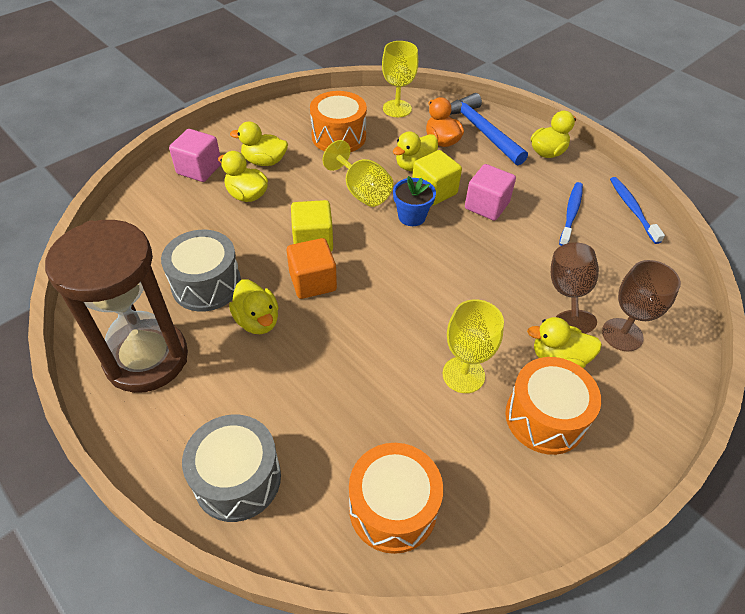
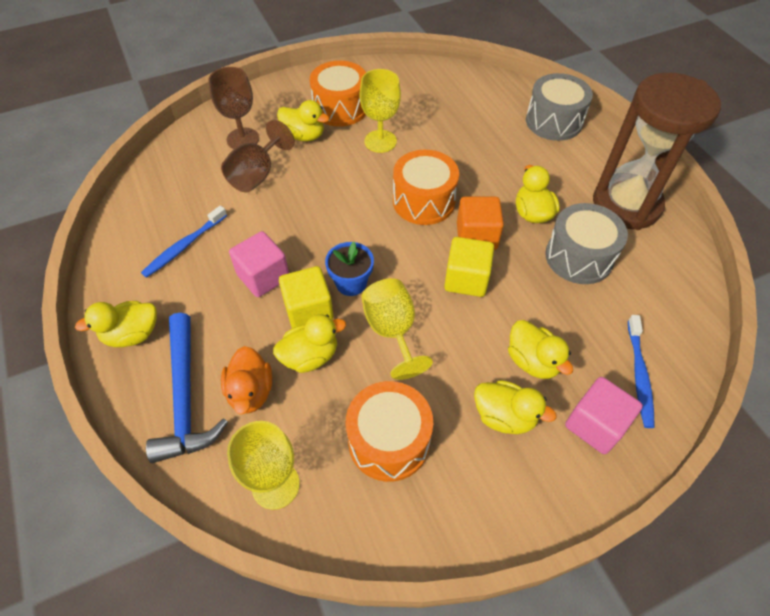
camera: 160 degrees left, 5 degrees up
(393, 508) = (460, 91): orange drum -> orange drum (423, 201)
(632, 209) = (118, 235): blue toothbrush -> blue toothbrush (639, 374)

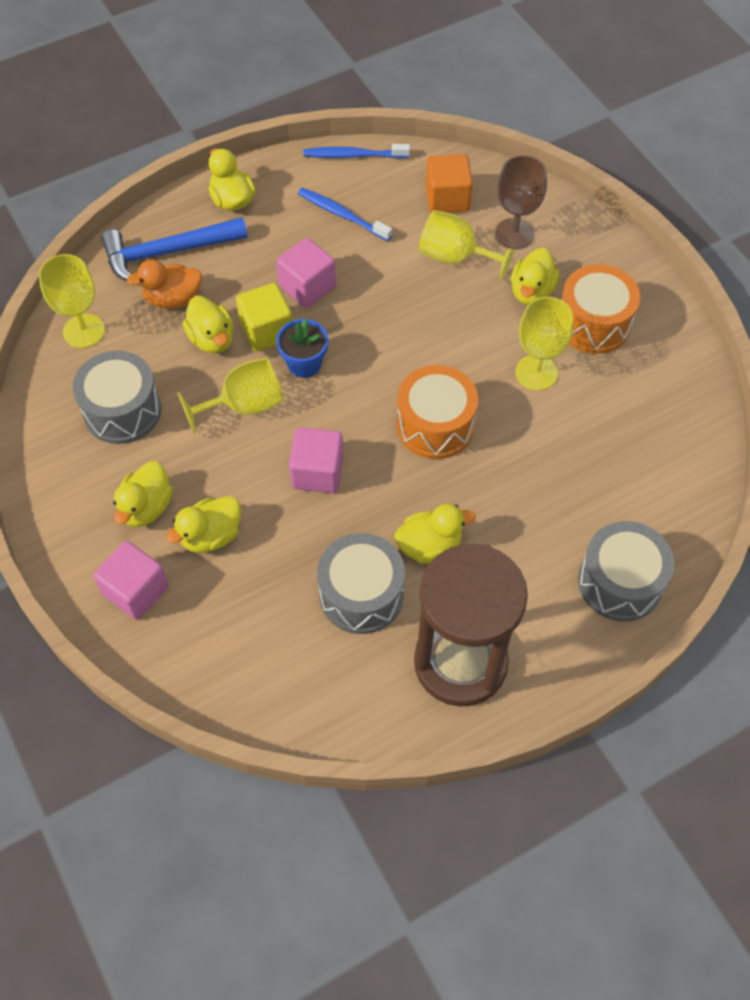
camera: 85 degrees right, 5 degrees up
(257, 175) = (455, 257): brown goblet -> yellow goblet
(389, 441) = (122, 411): orange drum -> grey drum
(466, 279) = (317, 472): yellow cube -> pink cube
(476, 236) = (384, 482): orange cube -> orange cube (447, 198)
(639, 374) = (196, 642): blue toothbrush -> blue toothbrush (354, 155)

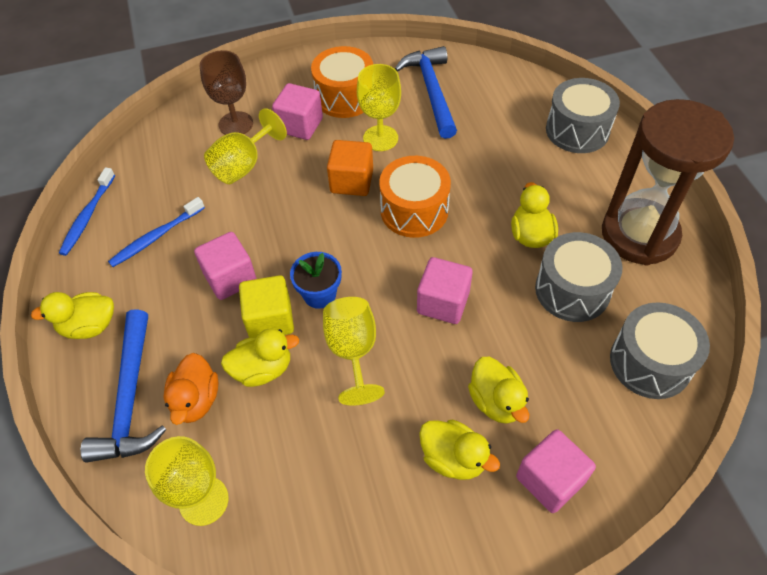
camera: 75 degrees left, 5 degrees down
(122, 411) = (327, 469): grey drum -> grey drum (650, 362)
(447, 198) = (176, 159): orange cube -> orange cube (351, 181)
(531, 292) = (300, 125): yellow duck -> pink cube
(636, 410) = (431, 91): none -> blue hammer

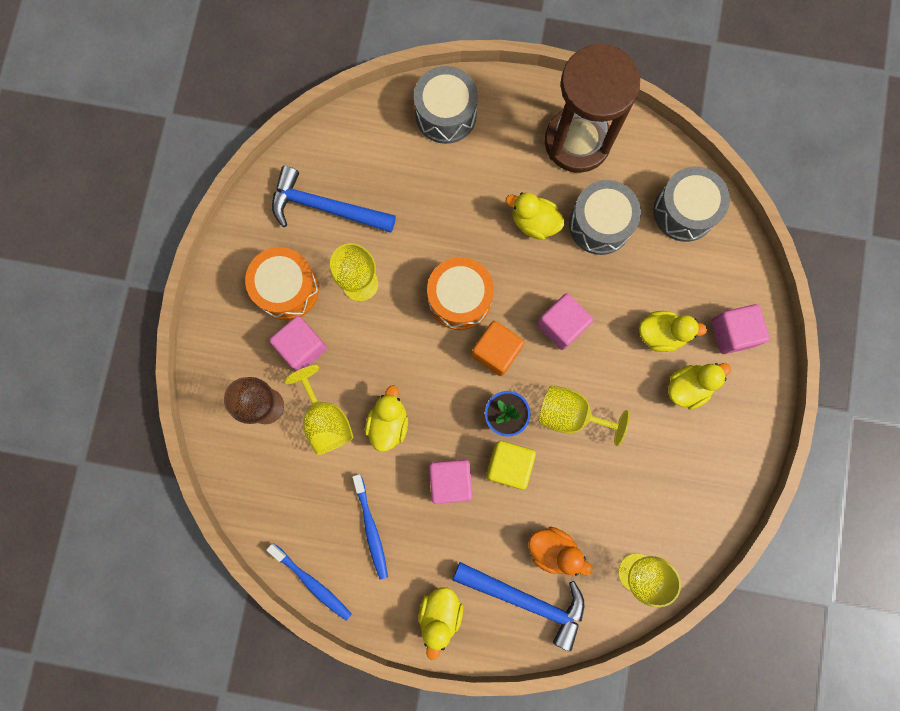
camera: 65 degrees left, 25 degrees up
(263, 369) = (551, 489): yellow duck -> yellow duck (388, 423)
(351, 181) = (398, 334): orange cube -> orange cube (496, 352)

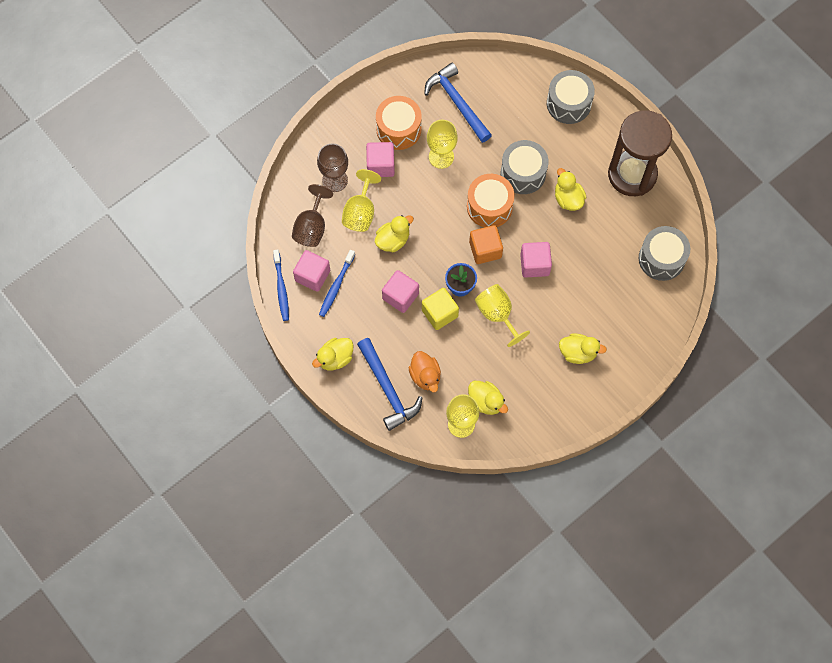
camera: 40 degrees right, 10 degrees down
(286, 482) = (312, 227): none -> brown goblet
(600, 224) = (605, 228): grey drum -> grey drum (523, 173)
(661, 334) = (588, 313): yellow duck -> yellow duck (486, 402)
(732, 333) = (630, 344): pink cube -> pink cube (312, 275)

